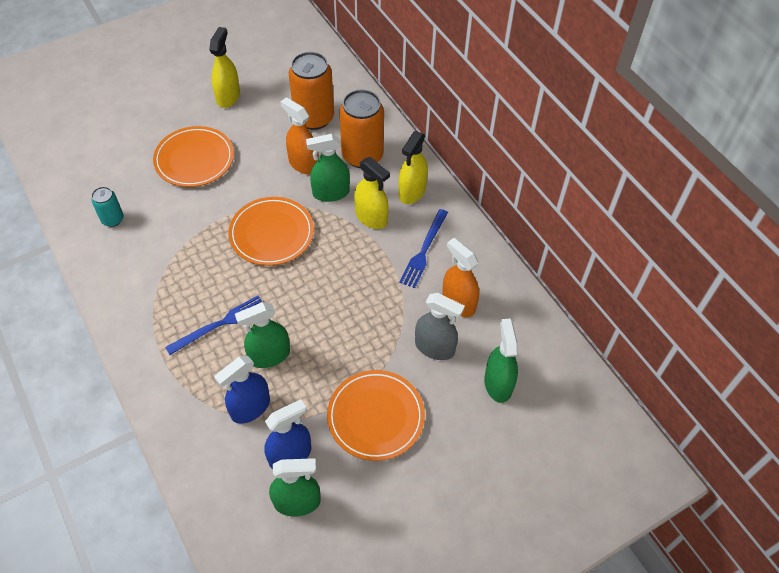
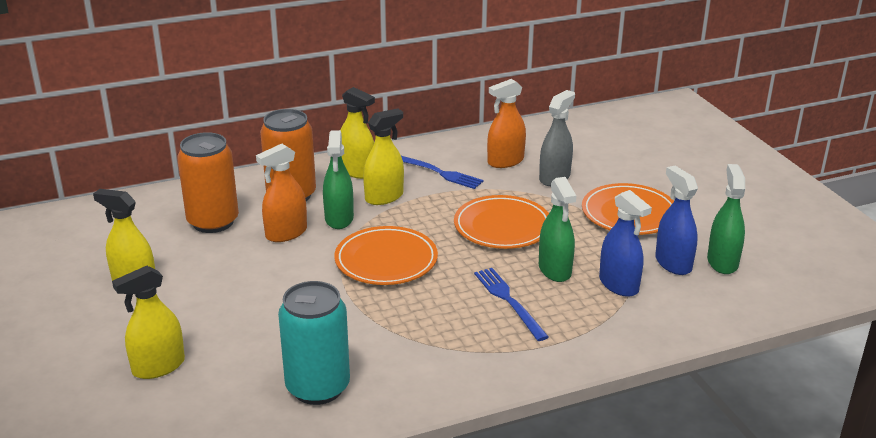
camera: 80 degrees left, 25 degrees down
(112, 219) = (318, 387): turquoise can -> turquoise can, size x1.93
(135, 133) = (158, 367): none -> yellow spray bottle
(194, 159) = (238, 314): orange plate -> orange plate (502, 227)
(498, 384) = (596, 152): green spray bottle -> none

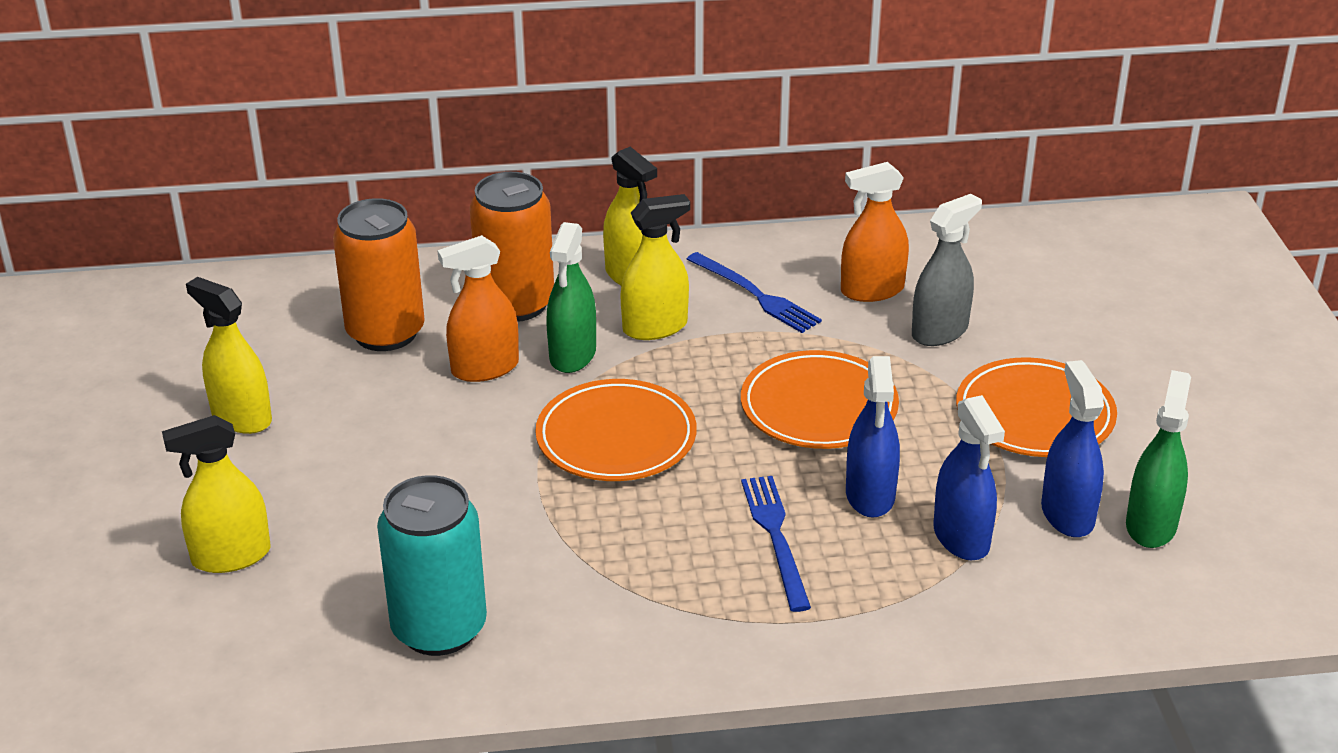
camera: 15 degrees right, 5 degrees up
(555, 270) = (870, 495): green spray bottle -> blue spray bottle

